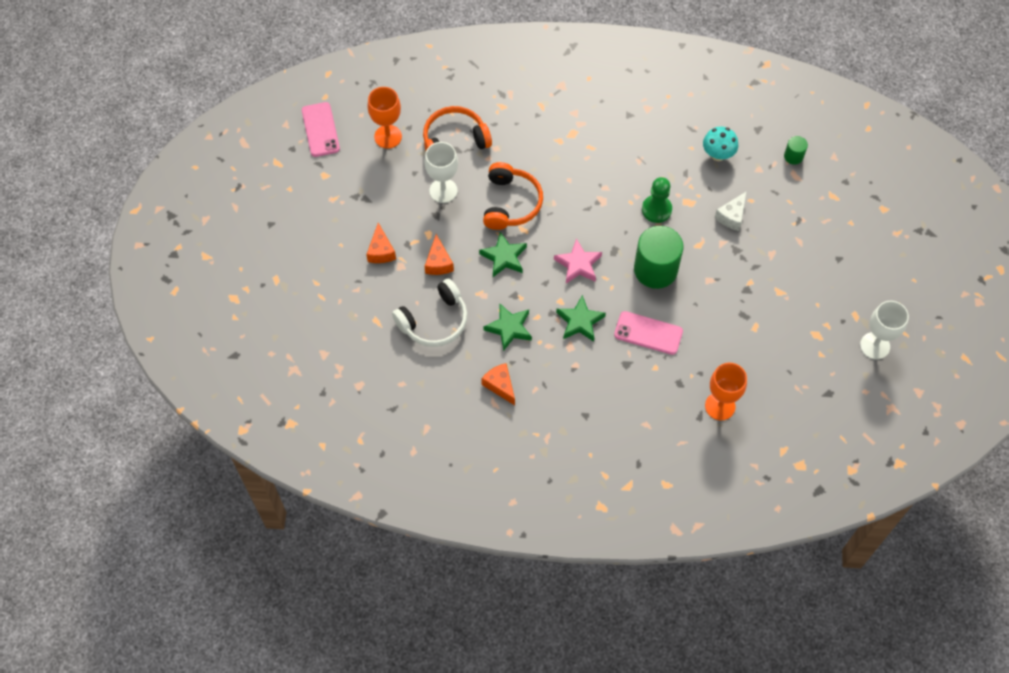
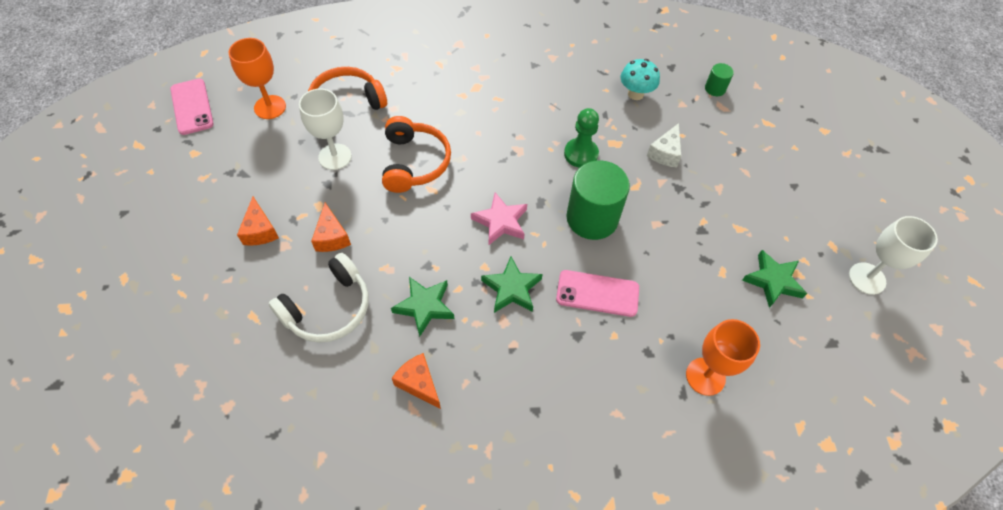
camera: 10 degrees left, 5 degrees down
(504, 257) = (411, 222): green star -> green star (773, 281)

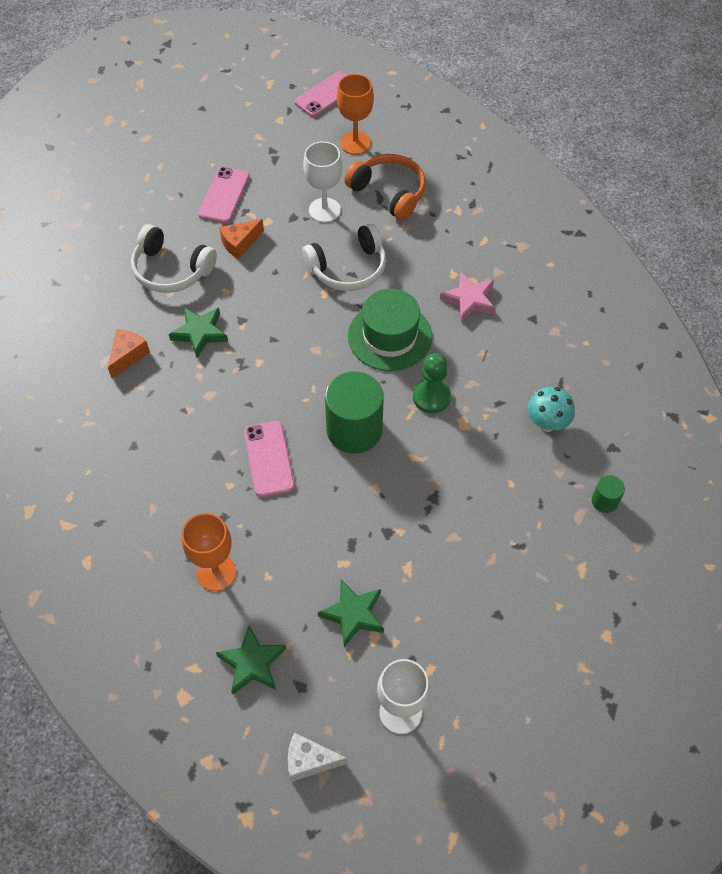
camera: 70 degrees right, 0 degrees up
(260, 230) = (224, 195): orange cheese -> pink phone
(414, 162) = (348, 268): orange headphones -> white headphones
(501, 222) = (314, 357): pink star -> pink star (469, 300)
(505, 159) = (390, 336): none -> green hat
(512, 288) = (245, 390): green star -> green star (252, 663)
(665, 153) = (475, 473): white cheese -> white cheese (309, 761)

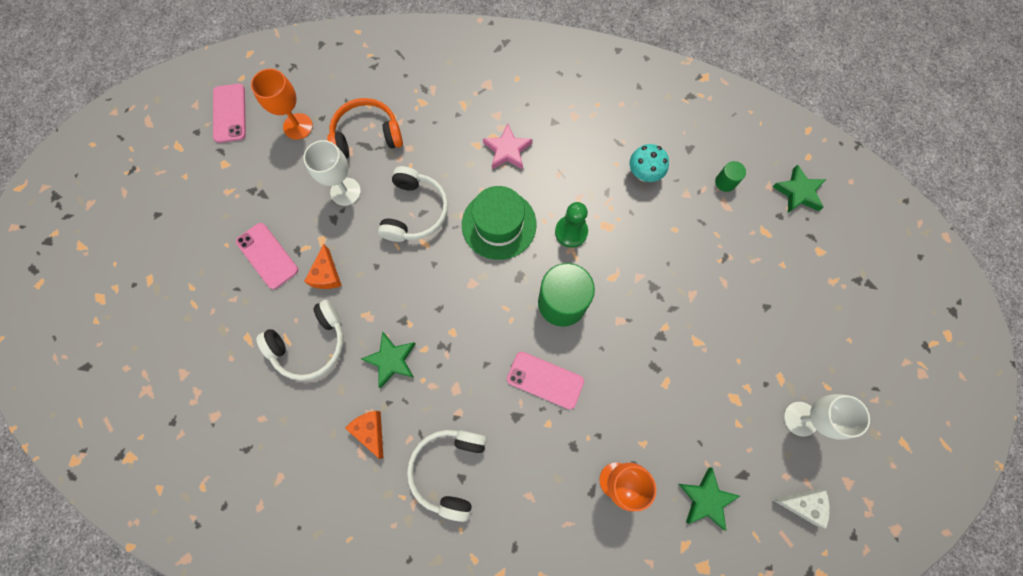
camera: 55 degrees left, 15 degrees up
(134, 433) = (449, 470): none -> white headphones
(309, 761) = (802, 504): white cheese -> white cheese turned 120 degrees counterclockwise
(353, 614) = (710, 402): green star -> green star (798, 192)

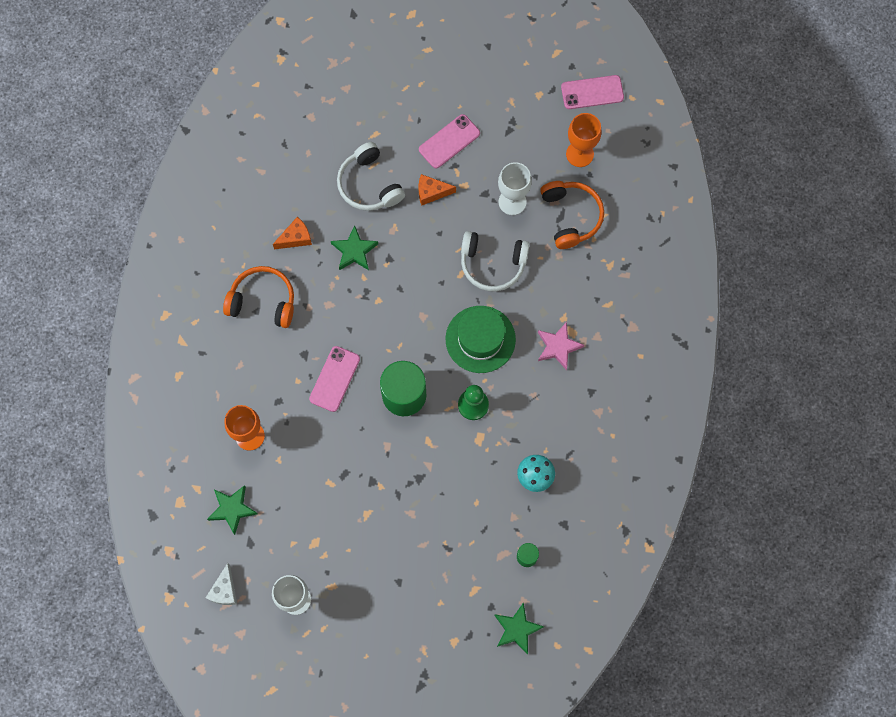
camera: 90 degrees right, 0 degrees up
(449, 470) = (263, 301): white headphones -> orange headphones

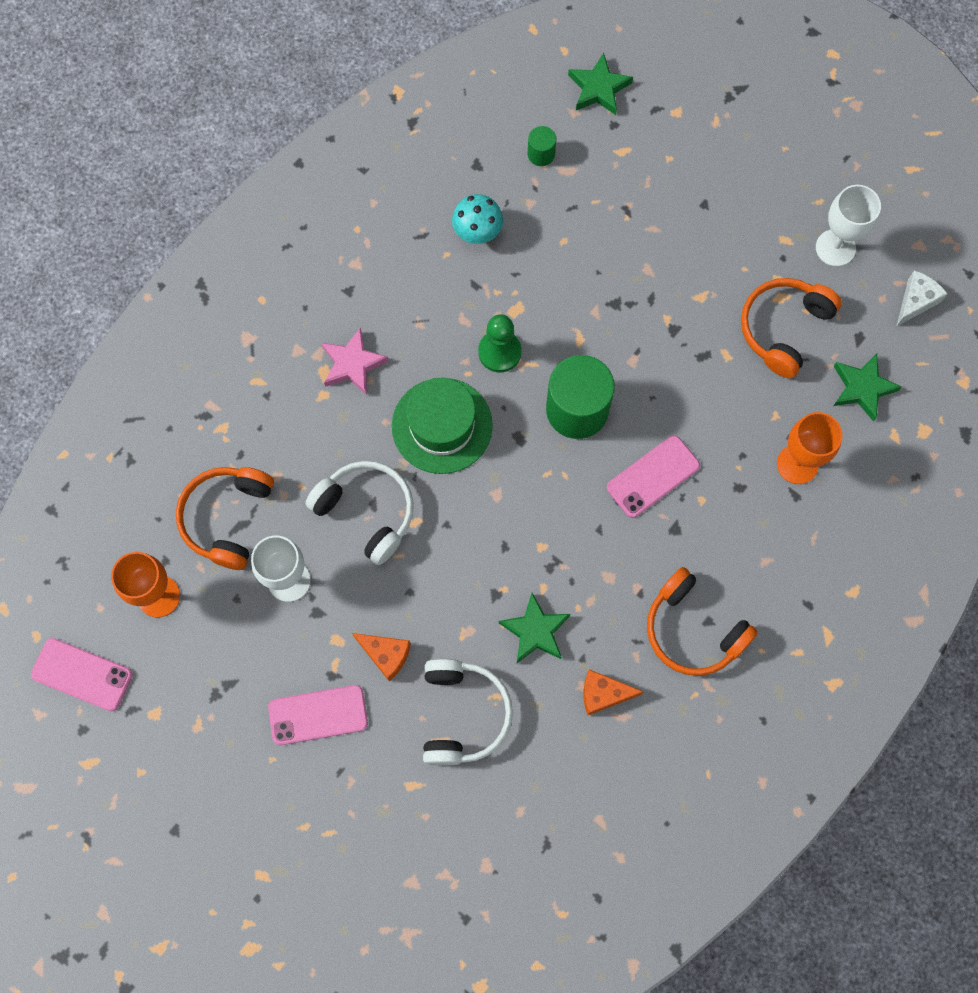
camera: 150 degrees left, 0 degrees up
(302, 522) = (784, 329): none -> orange headphones

